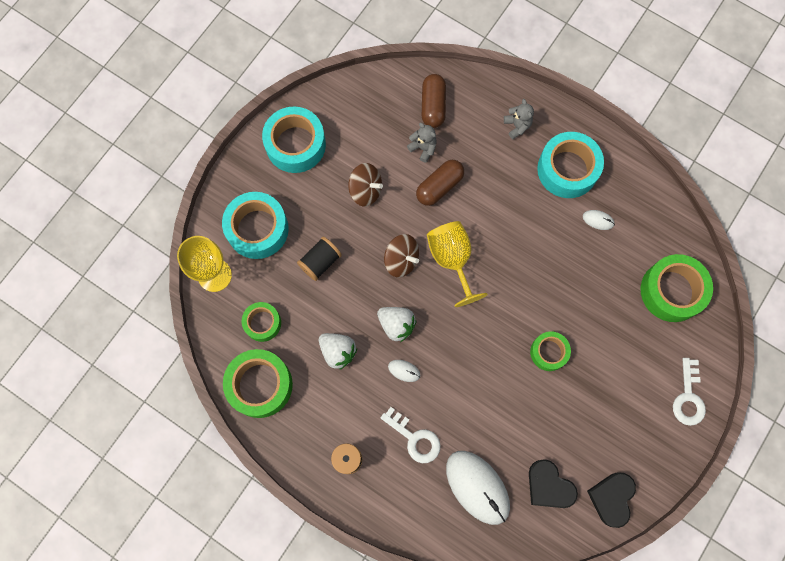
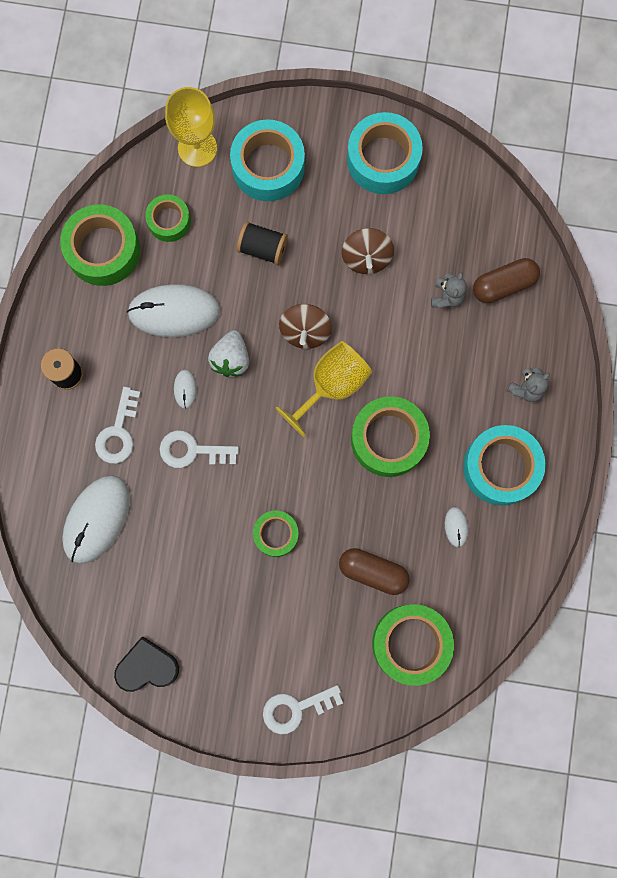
camera: 65 degrees right, 5 degrees up
(338, 351) = (174, 312): white strawberry -> white mouse
(439, 186) = (410, 334): brown capsule -> brown capsule (373, 572)
(455, 387) = (192, 450): none -> white key
(511, 237) = (388, 439): none -> green tape
(549, 486) = (130, 594): black heart -> none

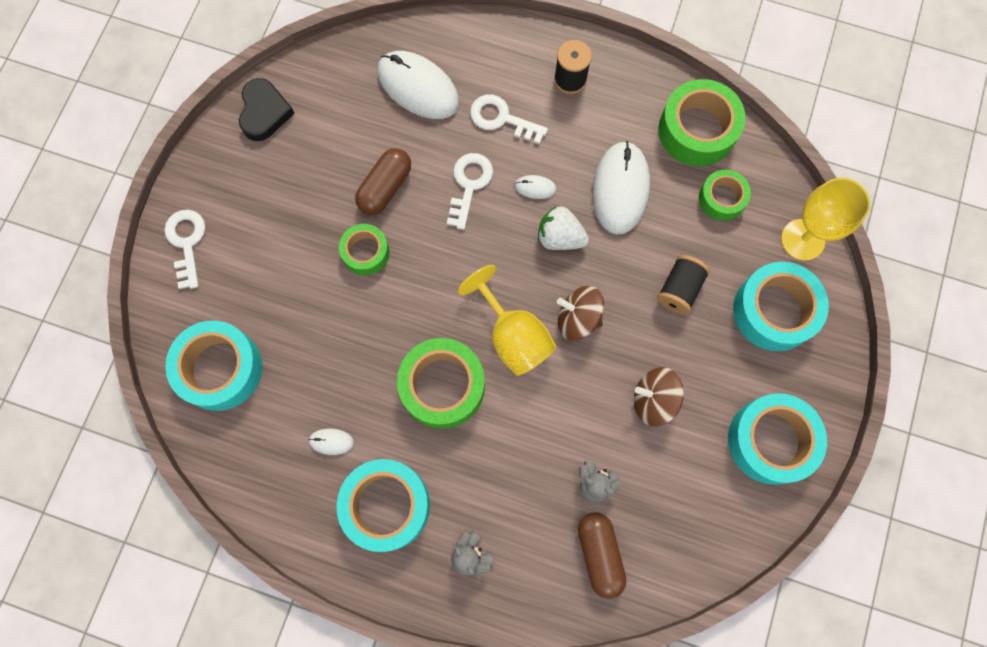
camera: 100 degrees right, 5 degrees down
(373, 572) = (304, 343): brown capsule -> brown capsule (385, 187)
(411, 643) = (220, 369): green tape -> turquoise tape

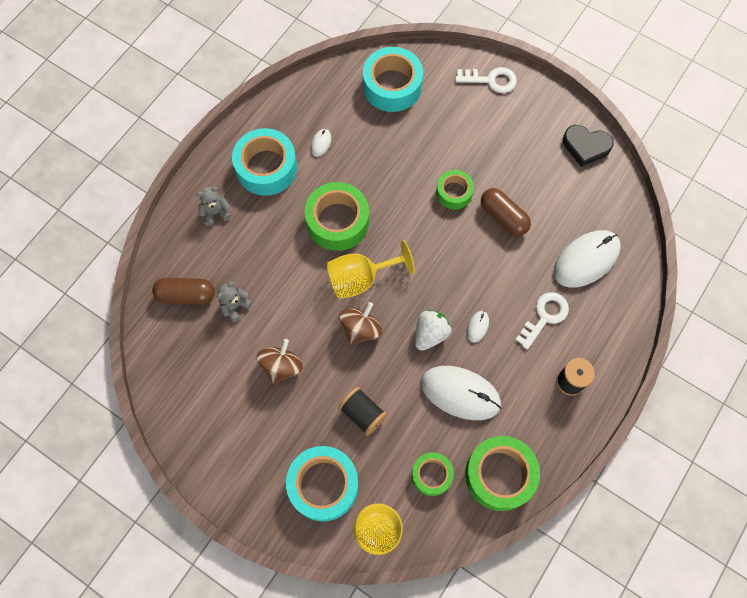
camera: 105 degrees right, 5 degrees down
(469, 185) = (491, 278): white key -> none
(770, 441) = (222, 445): turquoise tape -> none

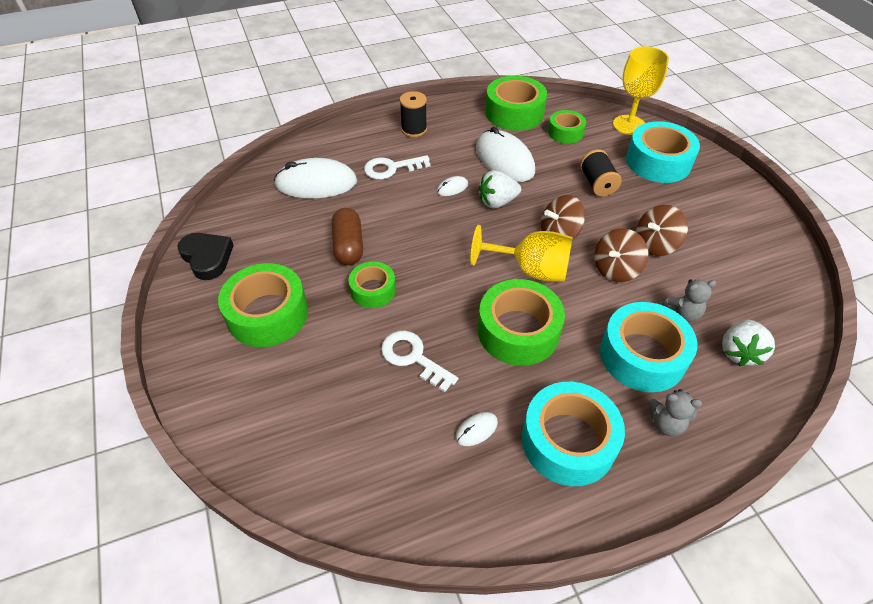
camera: 145 degrees left, 20 degrees down
(186, 295) = (739, 352): brown capsule -> white strawberry
(300, 319) = (615, 269): none -> brown spinning top
(392, 86) = (327, 448): turquoise tape -> turquoise tape (642, 355)
(491, 80) = (211, 378): white key -> white key (413, 357)
(502, 135) = (267, 314): none -> green tape

